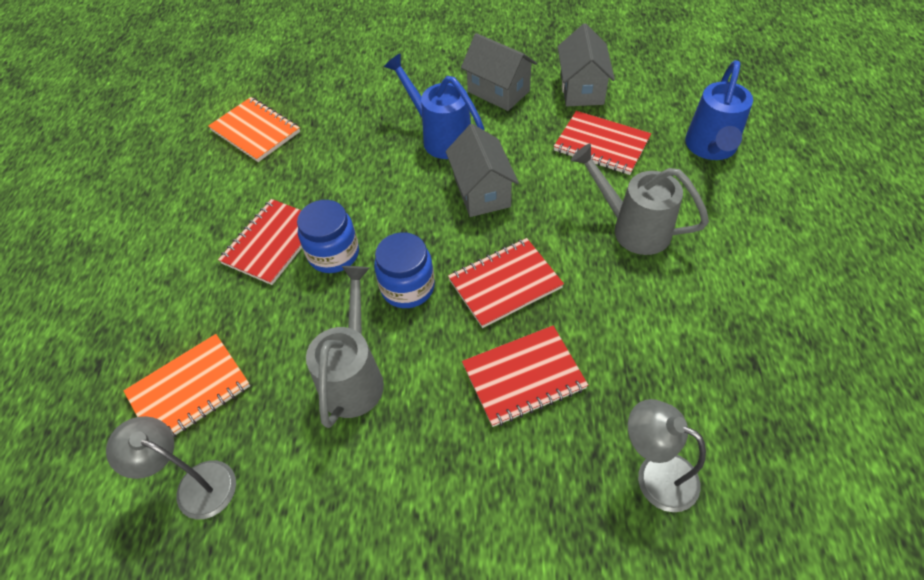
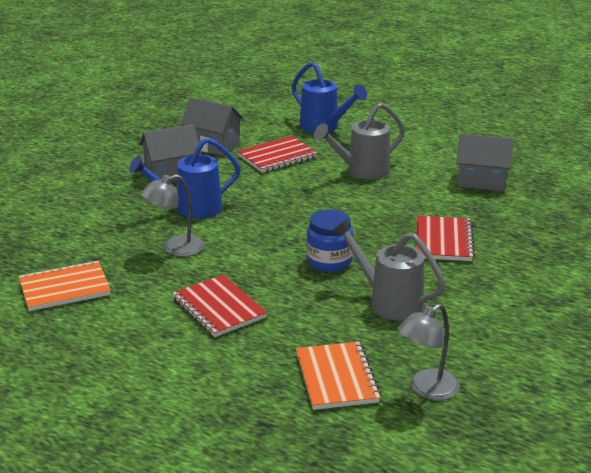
camera: 65 degrees left, 25 degrees down
(334, 254) = (263, 283): blue jar -> none
(482, 192) = (269, 209): grey house -> grey house (482, 181)
(505, 284) = (363, 225): red notebook -> none
(655, 474) = (540, 222): grey lamp -> grey lamp (175, 248)

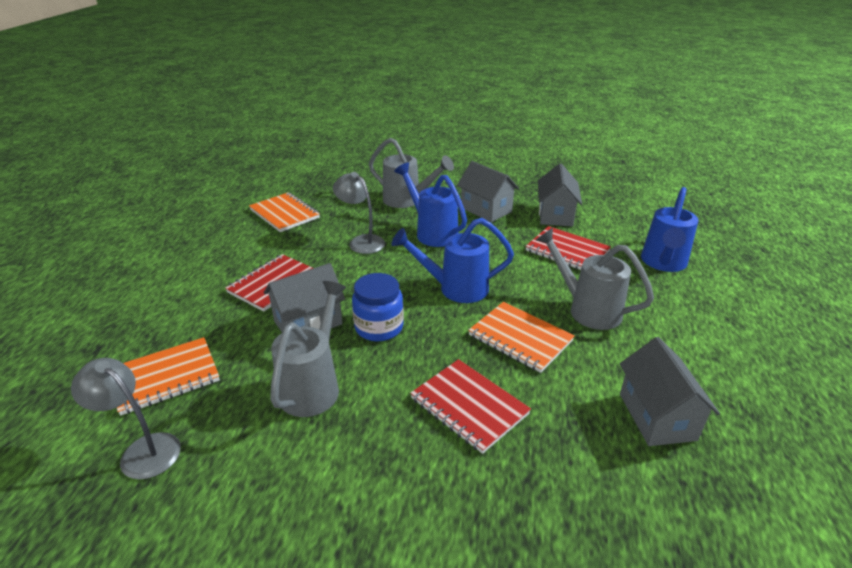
camera: 70 degrees right, 5 degrees up
(109, 209) = (407, 200): none -> grey watering can
(296, 216) = (455, 288): none -> blue watering can
(300, 295) = (308, 323): none -> grey house
(380, 205) = (520, 338): none -> orange notebook
(443, 241) = (469, 406): red notebook -> red notebook turned 60 degrees clockwise

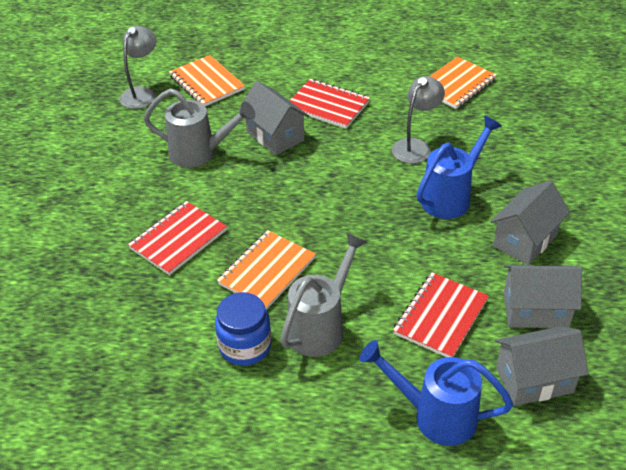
camera: 85 degrees right, 10 degrees up
(379, 327) = (273, 177): blue jar -> blue jar (245, 346)
(407, 200) = (523, 169): grey watering can -> none
(455, 288) = (342, 222): blue watering can -> none
(657, 416) = (165, 362): grey house -> grey house (534, 380)

